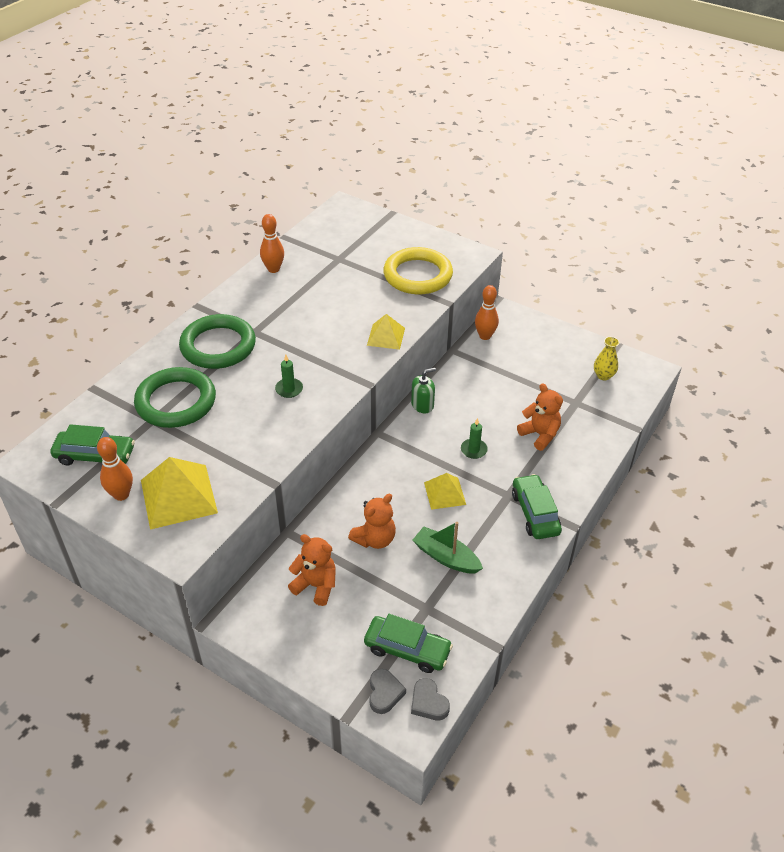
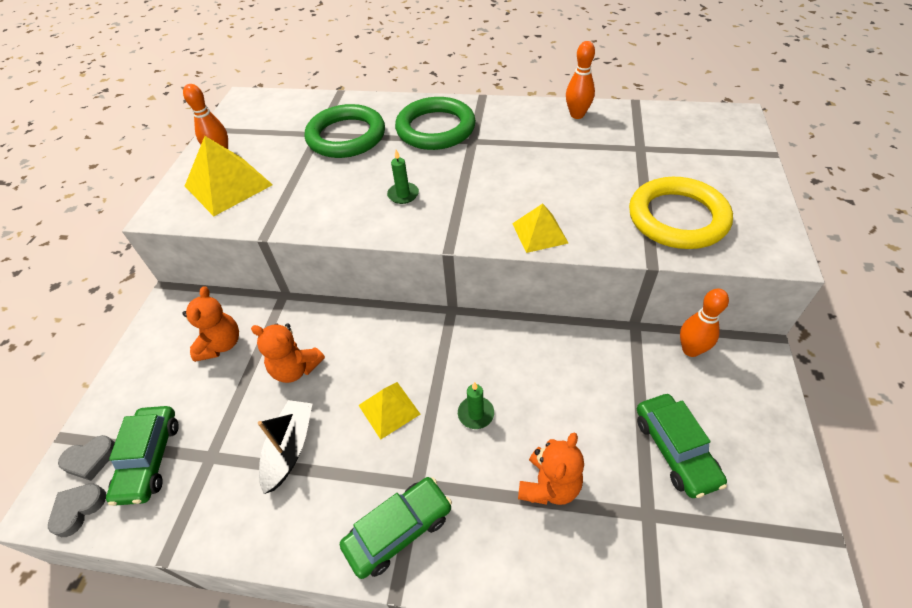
camera: 70 degrees right, 5 degrees up
(95, 455) = (262, 124): green car -> green car (675, 450)
(422, 405) = (519, 333): green soap dispenser -> none
(446, 557) = (290, 448): green boat -> black boat
(603, 375) = (740, 538): yellow vase -> none

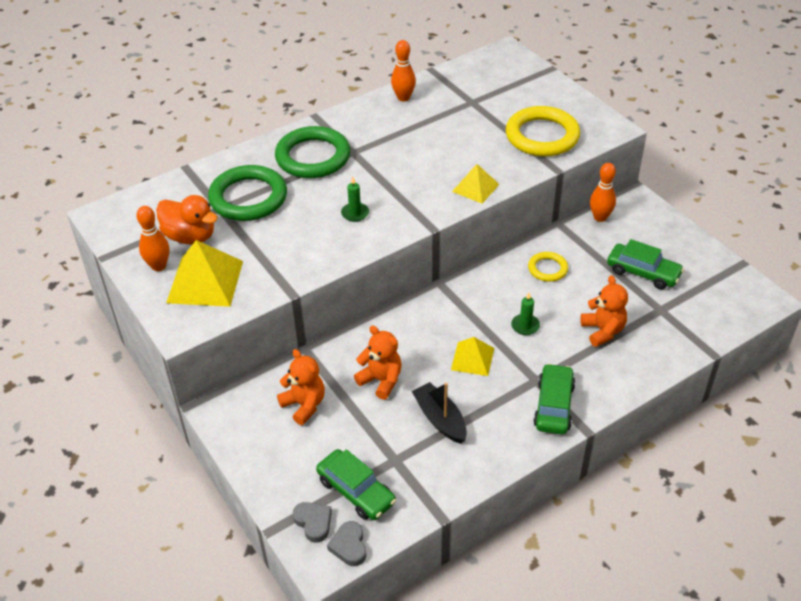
camera: 45 degrees left, 5 degrees down
(90, 459) = (313, 522): grey heart -> grey heart turned 60 degrees counterclockwise
(269, 144) = (190, 236): none -> orange duck
(296, 369) = (381, 380): orange teddy bear -> orange teddy bear turned 120 degrees counterclockwise
(568, 368) = (547, 269): none -> yellow ring

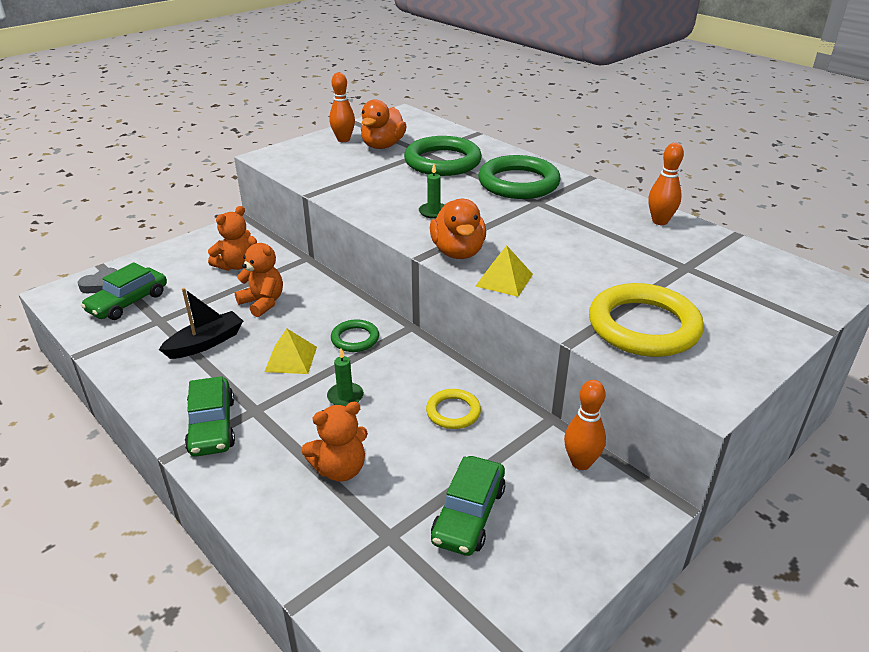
camera: 80 degrees right, 10 degrees down
(205, 281) = (325, 158): yellow pyramid -> none
(349, 546) = (68, 305): grey heart -> none
(381, 380) = (263, 303): orange teddy bear -> orange teddy bear turned 75 degrees counterclockwise
(429, 206) = (458, 252): none -> orange duck
(450, 317) = (355, 339): none -> green ring
(554, 406) = (212, 426): green car -> green car turned 75 degrees clockwise

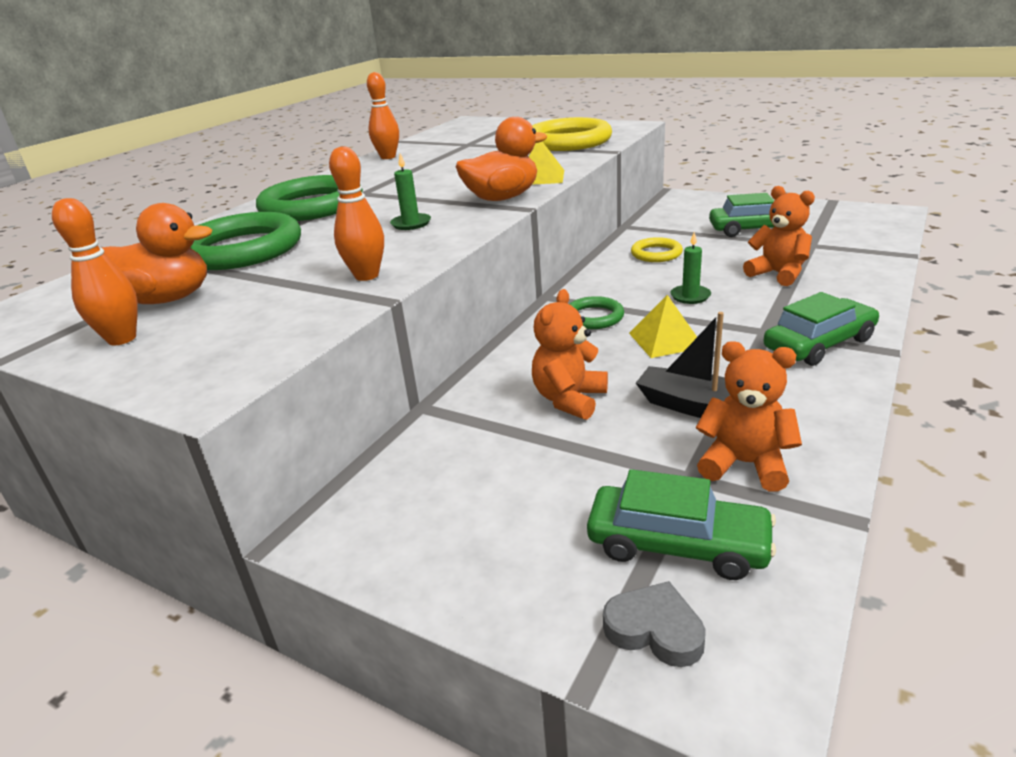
camera: 105 degrees left, 5 degrees down
(236, 265) = (477, 468): orange teddy bear -> orange teddy bear (744, 464)
(581, 463) = (661, 213): orange bowling pin -> orange bowling pin (367, 276)

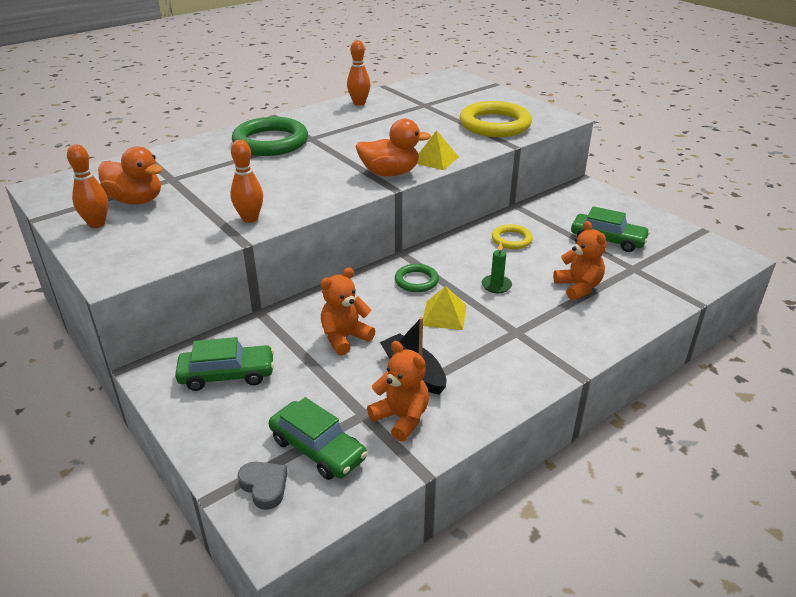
camera: 20 degrees right, 5 degrees up
(242, 250) = (202, 171): green ring -> none
(411, 224) = (313, 180): green candle -> none
(819, 344) = (539, 354): green car -> green car (227, 375)

